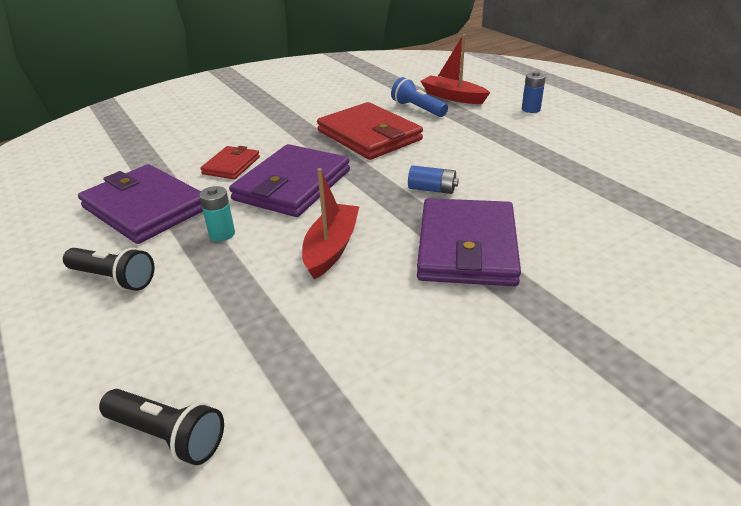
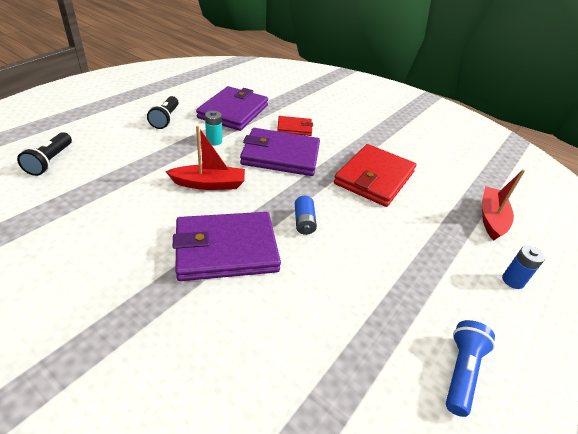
camera: 65 degrees right, 5 degrees up
(418, 109) = (445, 198): blue flashlight -> blue flashlight (461, 371)

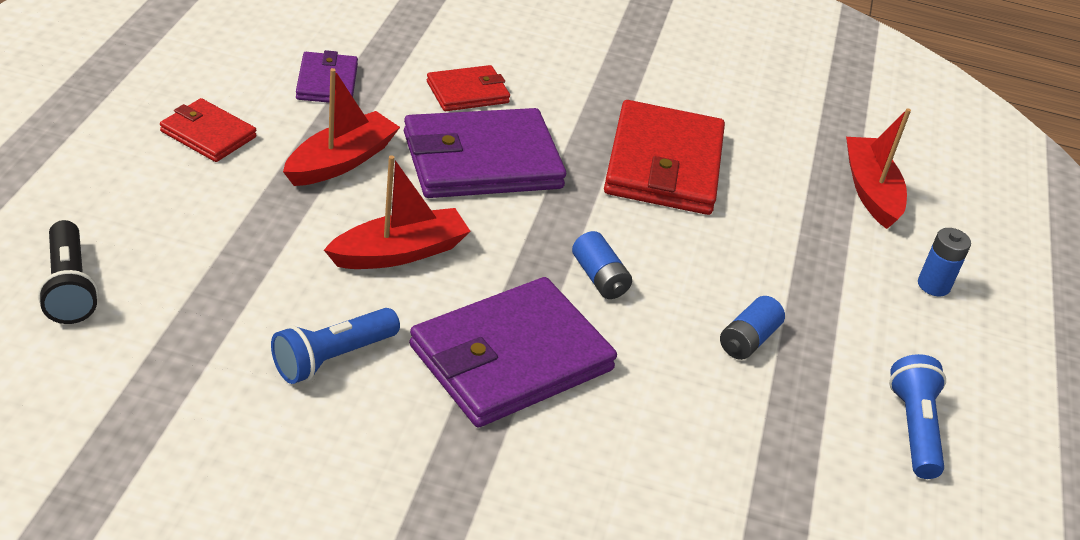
camera: 25 degrees left, 0 degrees up
(135, 223) = (332, 358): none -> blue flashlight
(166, 119) = (208, 134): black flashlight -> red wallet
(214, 141) = (341, 161): turquoise battery -> red boat
(233, 111) = (327, 82): purple wallet -> purple wallet, size x0.53
(372, 279) = (748, 340): none -> blue battery

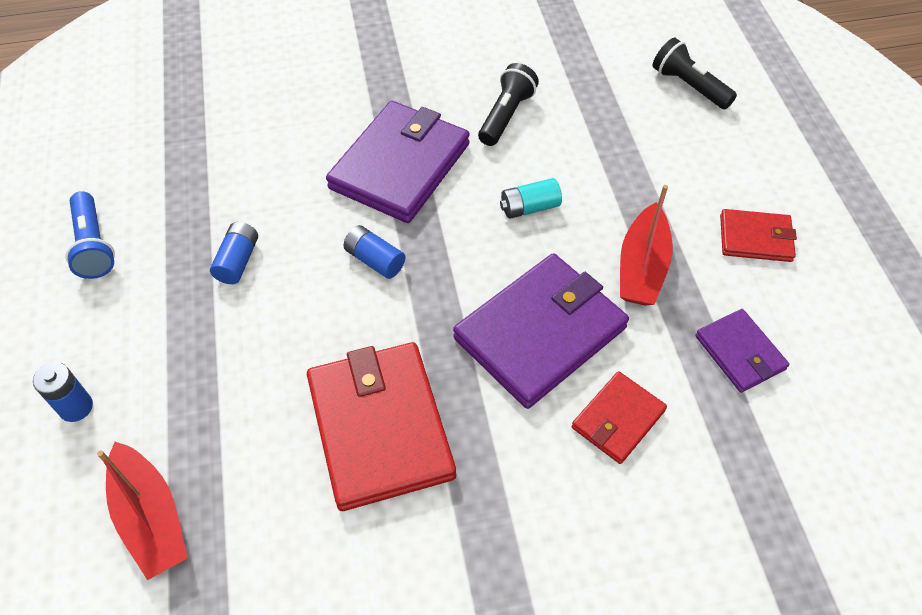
camera: 160 degrees right, 15 degrees up
(332, 358) = (506, 116): blue flashlight -> black flashlight
(399, 252) = (529, 207): red boat -> turquoise battery

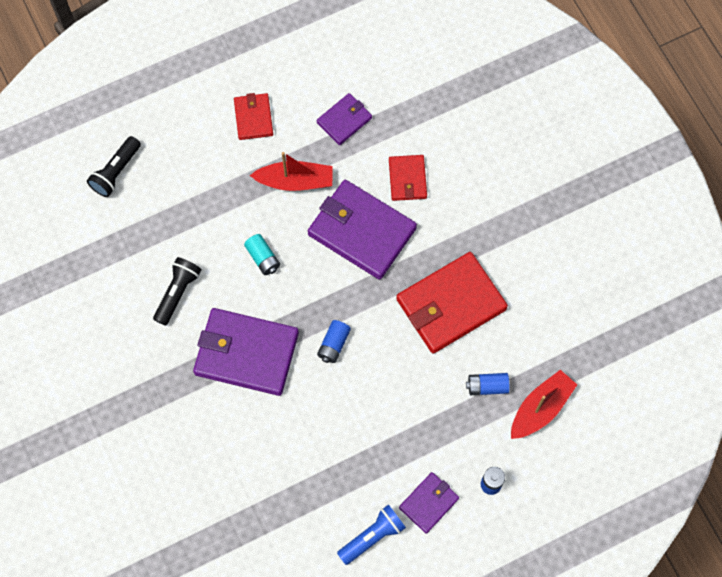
camera: 105 degrees left, 15 degrees up
(97, 320) = (429, 503): none -> purple wallet
(238, 261) = (358, 432): blue battery -> blue battery (487, 386)
(506, 116) = (177, 293): black flashlight -> black flashlight turned 105 degrees clockwise
(618, 419) = (407, 179): red wallet -> red wallet turned 60 degrees clockwise

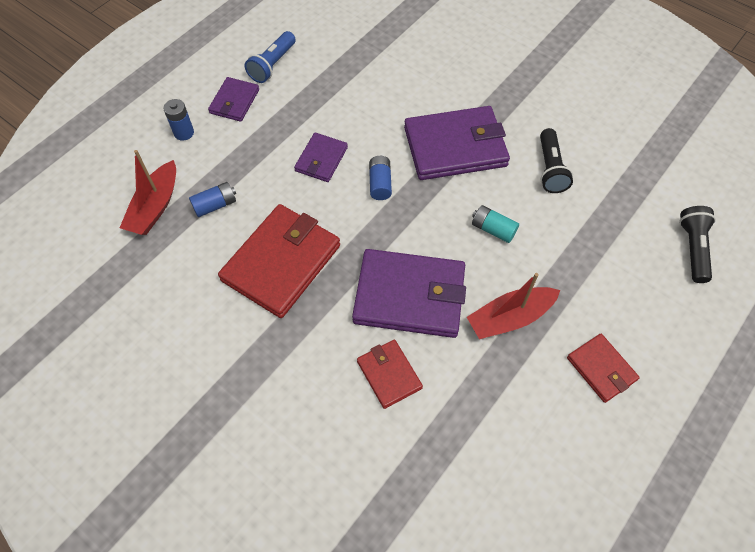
camera: 155 degrees right, 10 degrees down
(344, 120) = (499, 413): purple wallet -> purple wallet (321, 159)

